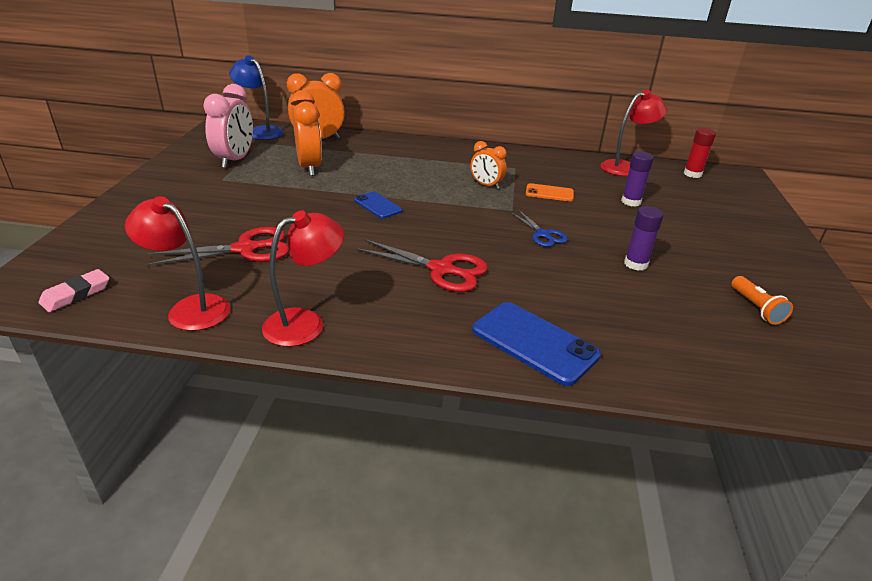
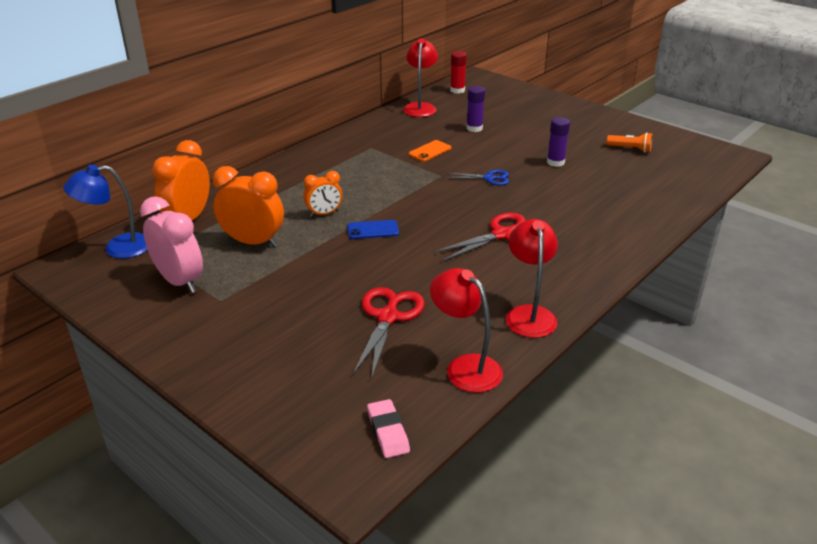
camera: 55 degrees left, 0 degrees up
(190, 308) = (465, 367): red lamp -> red lamp turned 75 degrees clockwise
(486, 185) = (389, 171): orange clock -> orange clock (324, 214)
(534, 342) = (615, 232): blue phone -> none

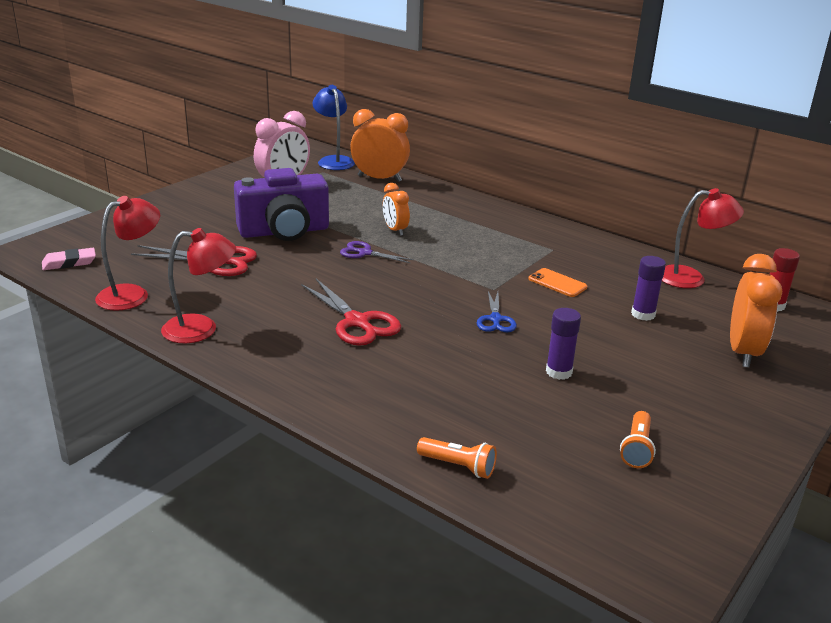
camera: 85 degrees right, 5 degrees down
(253, 242) = (342, 204): orange clock -> orange clock (743, 352)
(318, 276) = (284, 231): none -> purple camera
(373, 230) = (365, 253): blue phone -> purple scissors
(672, 202) = (458, 466): none -> orange flashlight

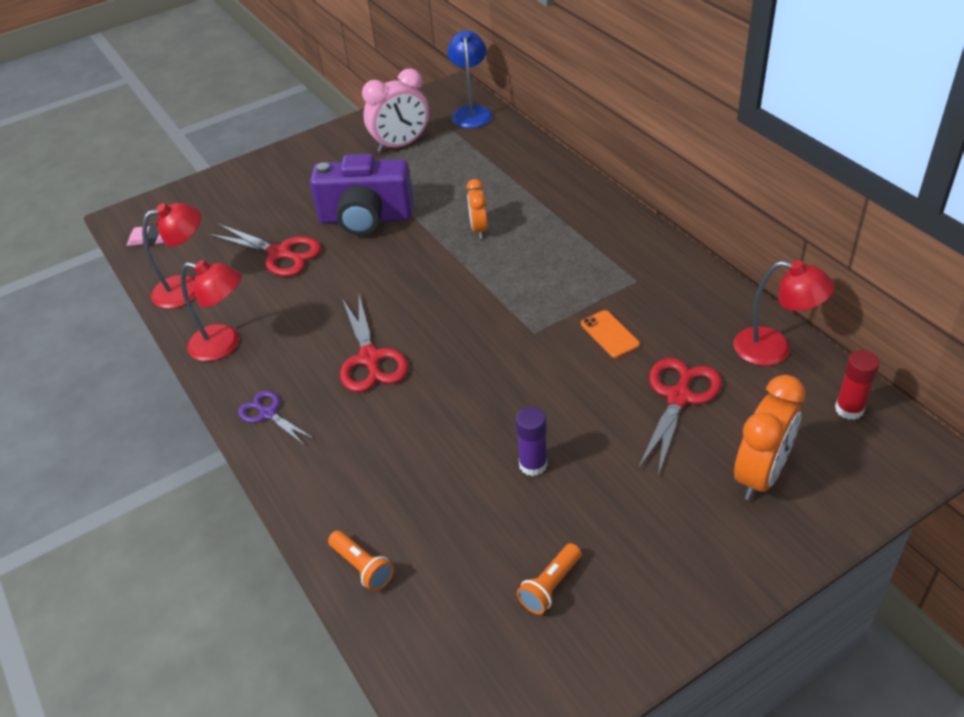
camera: 25 degrees right, 15 degrees up
(365, 253) = (429, 260): purple scissors -> purple scissors (268, 413)
(379, 179) = (505, 146): orange clock -> none
(495, 319) = (510, 378): blue scissors -> none
(643, 314) = (678, 397): purple glue stick -> red scissors

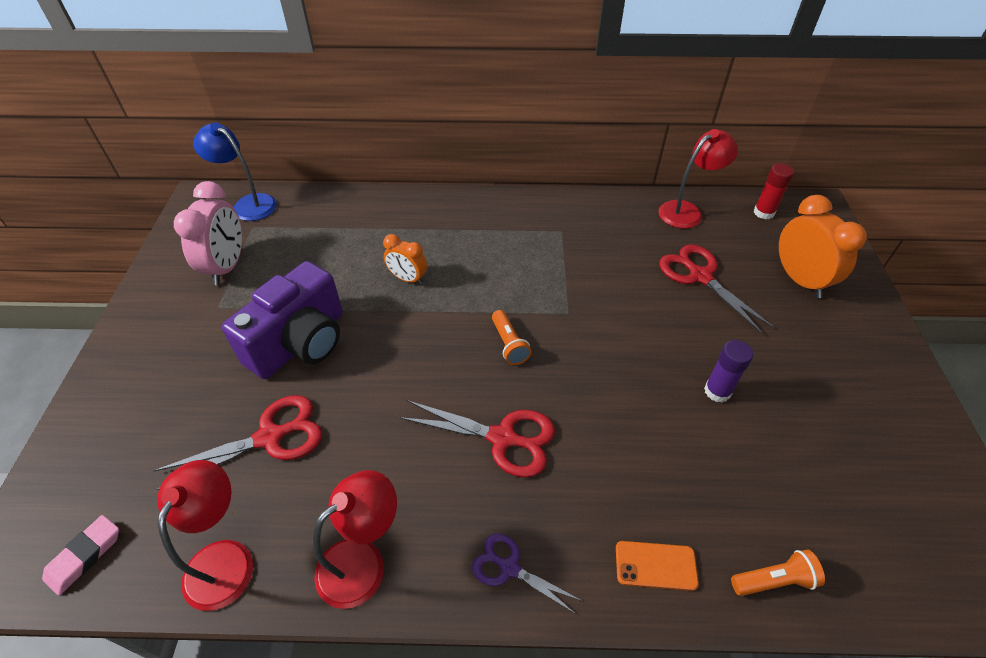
camera: 60 degrees left, 5 degrees up
(268, 413) = (509, 567): purple scissors -> purple scissors turned 45 degrees clockwise
(550, 586) = (854, 449): orange flashlight -> orange flashlight (509, 344)
(609, 334) = (606, 274): orange phone -> orange phone (655, 565)

